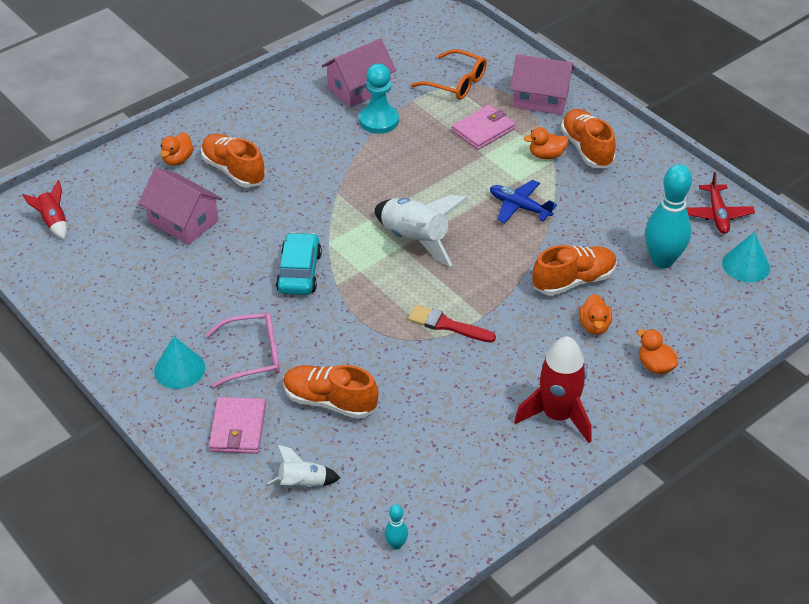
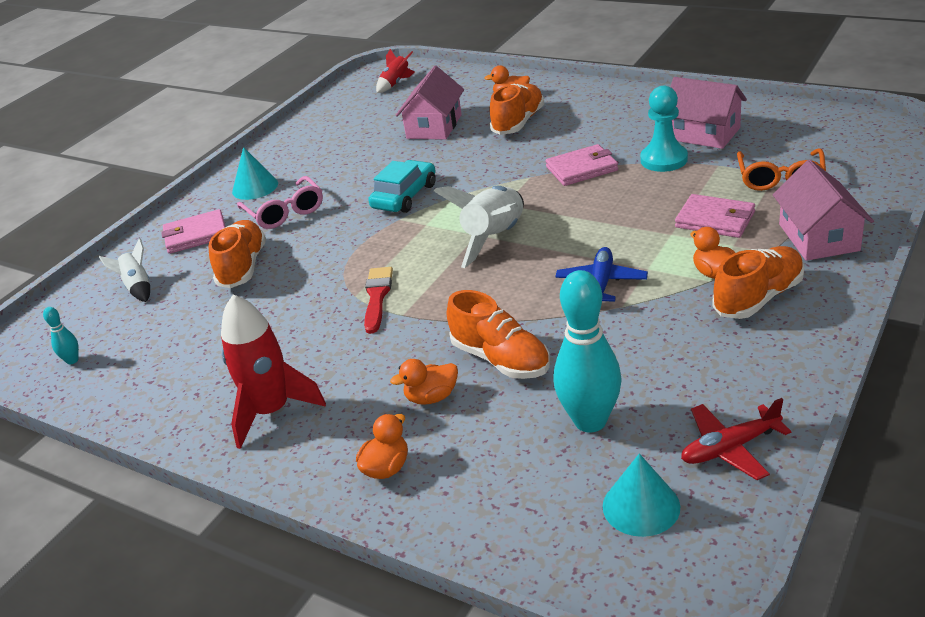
camera: 75 degrees right, 10 degrees down
(299, 272) = (404, 196): turquoise car -> turquoise car turned 45 degrees counterclockwise
(351, 163) = (582, 169): none -> pink wallet

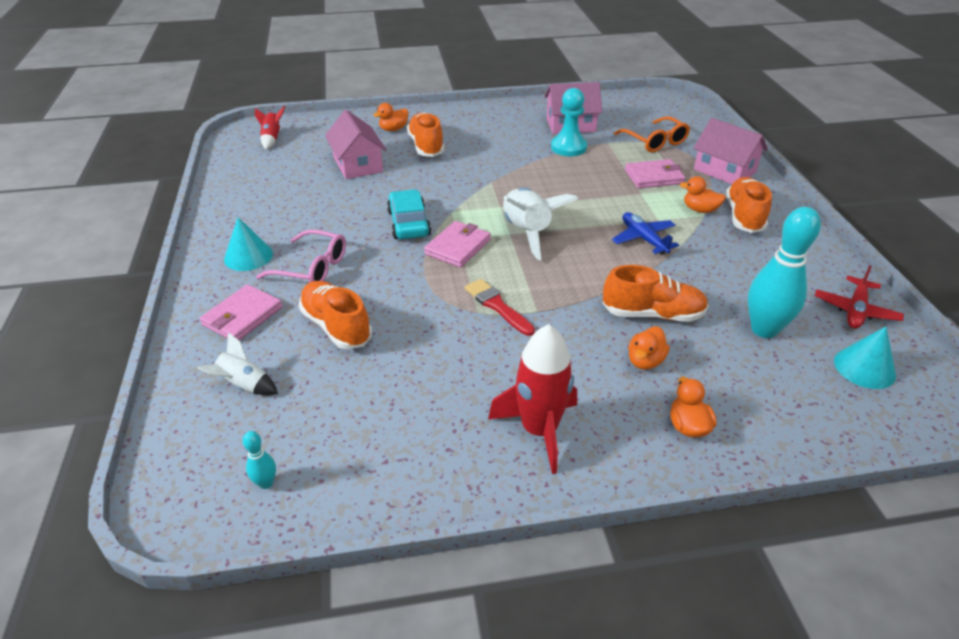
camera: 45 degrees left, 5 degrees up
(582, 169) = (521, 167): pink wallet -> pink wallet (458, 247)

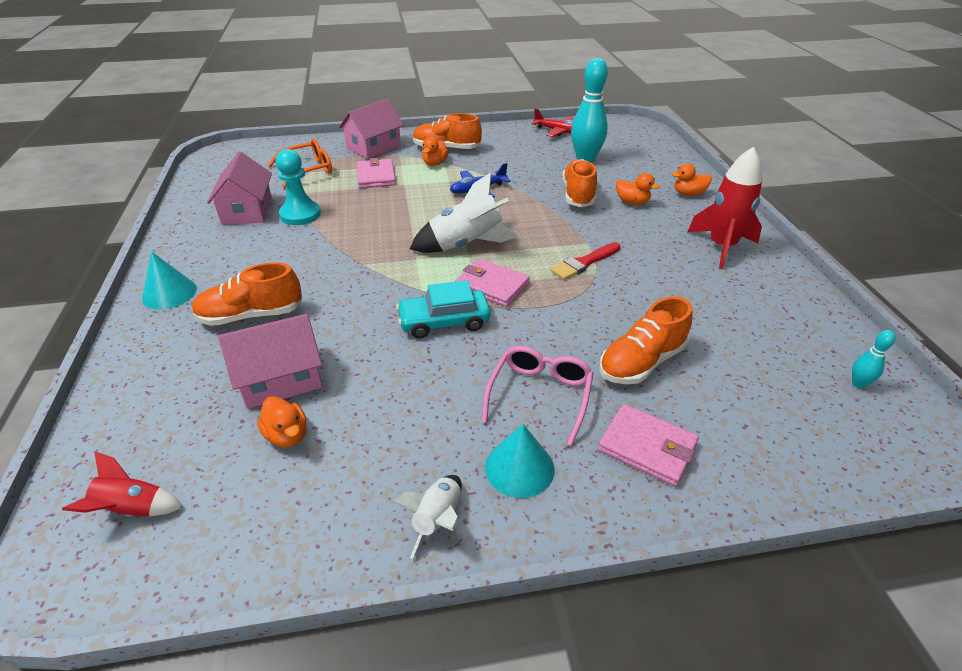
camera: 90 degrees left, 0 degrees up
(244, 385) = (755, 422): white rocket -> white rocket (437, 519)
(393, 129) = (180, 350): orange duck -> orange duck (287, 435)
(864, 367) = (613, 138): turquoise cone -> turquoise cone (169, 293)

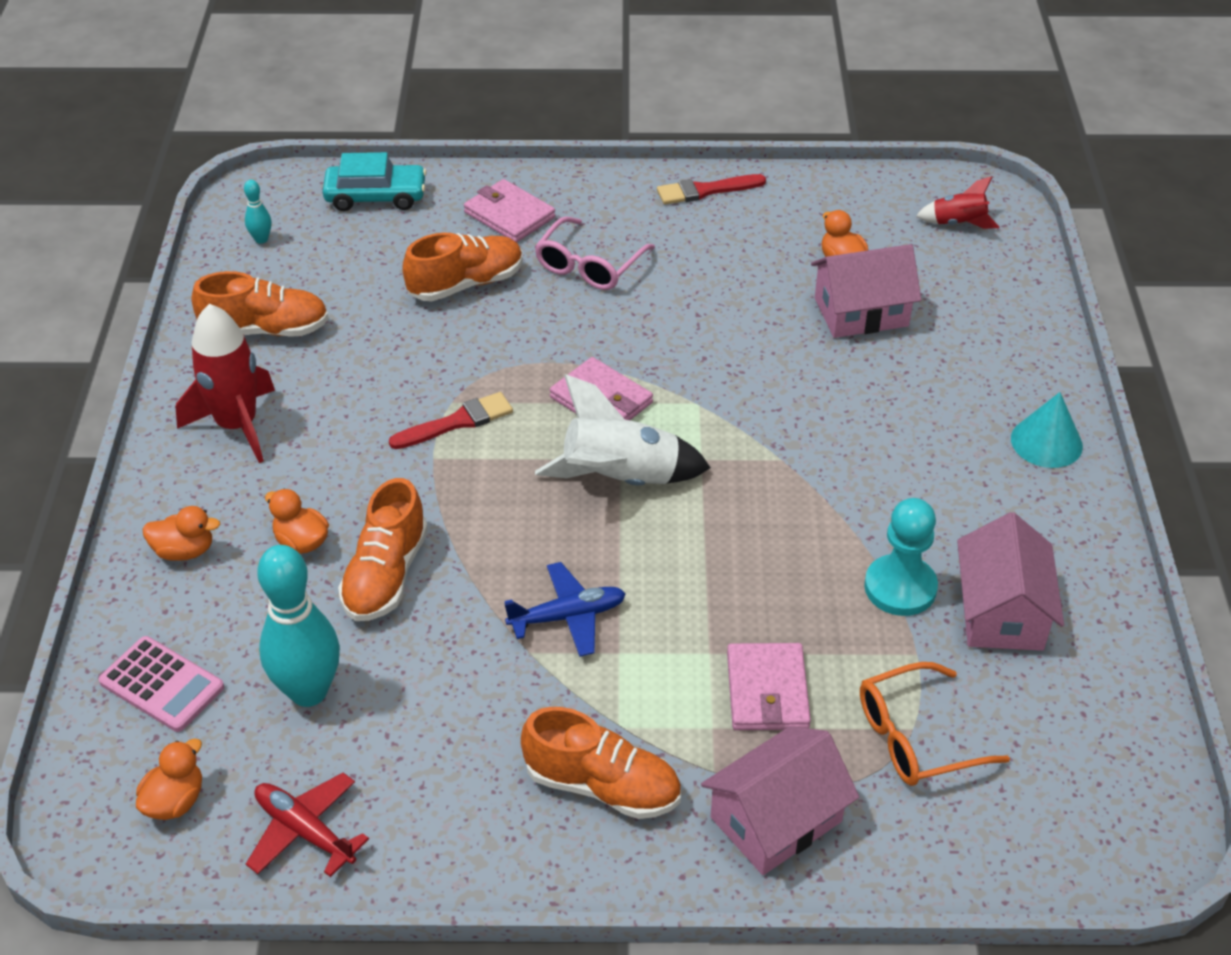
camera: 170 degrees left, 5 degrees up
(251, 315) = (920, 394): orange shoe -> orange shoe (265, 330)
(435, 163) = (638, 724): orange duck -> orange duck (175, 801)
(437, 519) = (705, 190): white rocket -> red brush
(444, 321) = (674, 356): turquoise car -> turquoise car (376, 196)
(519, 468) = (629, 214): turquoise cone -> none
(650, 156) = (162, 685): none -> pink calculator

